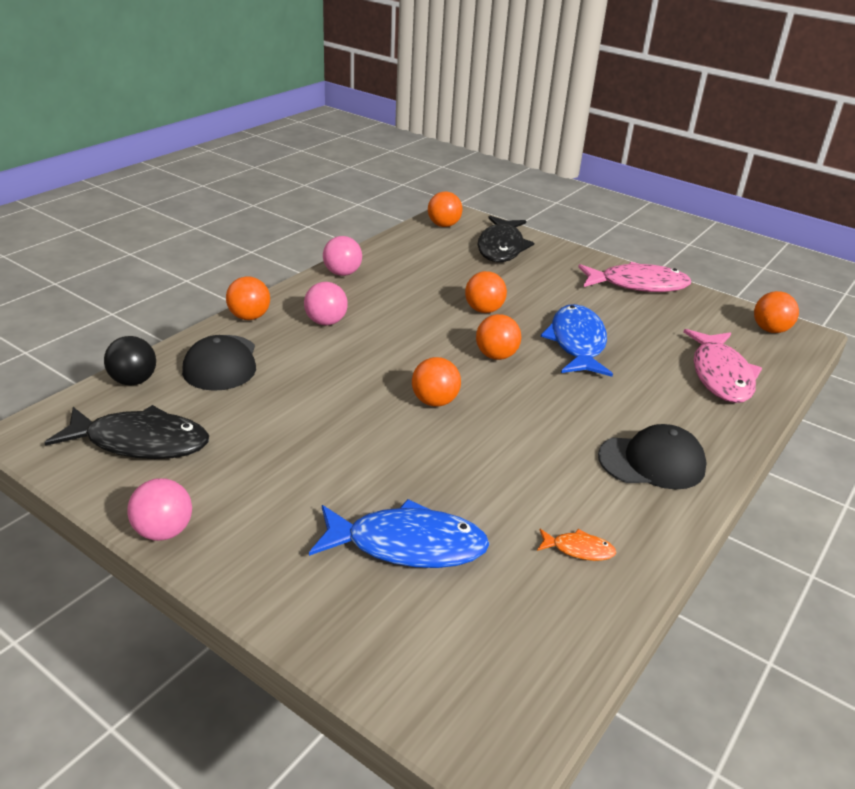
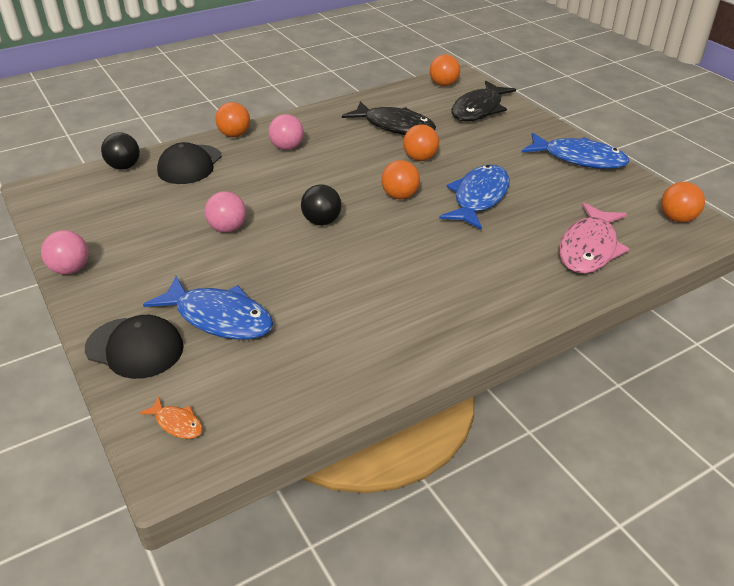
camera: 25 degrees right, 5 degrees up
(140, 442) = (98, 209): black fish -> black fish (395, 126)
(342, 273) = (329, 112): pink ball -> pink ball (228, 228)
(434, 401) = (322, 221): orange ball -> black ball
(579, 549) = (342, 353): orange fish -> orange fish (177, 423)
(638, 285) = (579, 158): pink fish -> blue fish
(652, 462) = (461, 304): black cap -> black cap (135, 348)

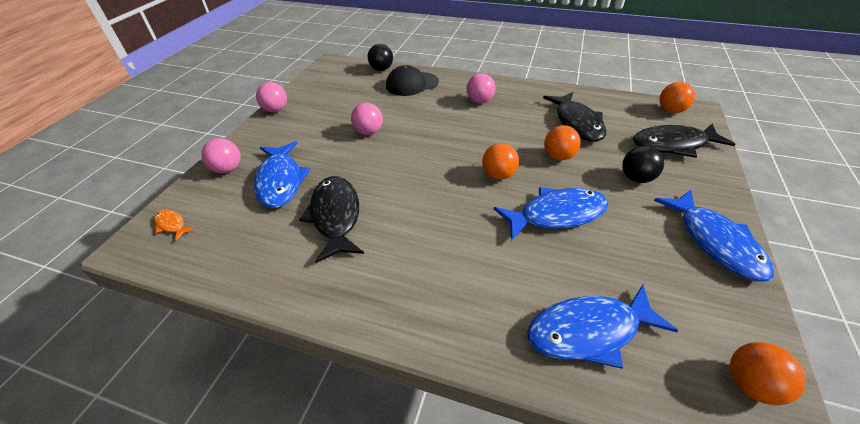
camera: 50 degrees right, 5 degrees up
(135, 348) = (228, 169): black cap -> pink ball
(177, 423) = (171, 225): orange fish -> orange fish turned 135 degrees clockwise
(234, 135) = (463, 78): orange ball -> none
(322, 221) = (422, 160): black ball -> black ball (636, 178)
(326, 305) = (335, 216): none -> black fish
(589, 248) = (589, 331): pink fish -> blue fish

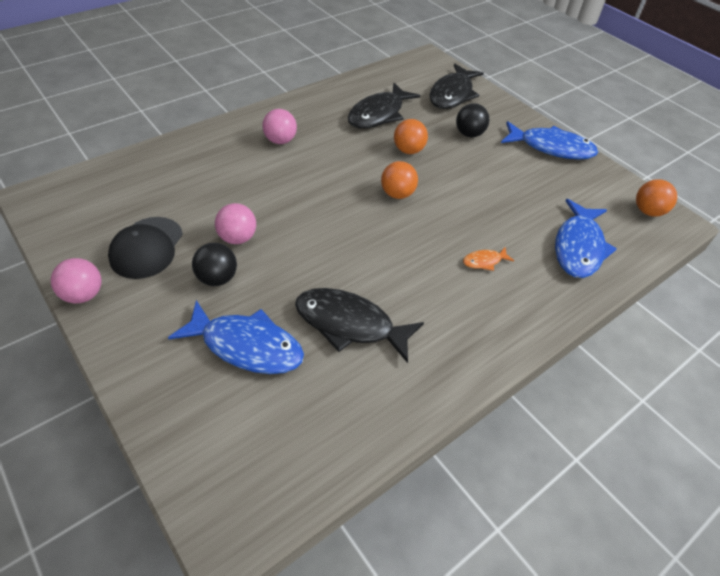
camera: 60 degrees left, 5 degrees up
(171, 225) = (225, 479): orange fish -> orange fish (484, 261)
(228, 169) = (166, 388): pink ball -> none
(381, 69) = (120, 167): black ball -> black ball (217, 278)
(412, 84) = (187, 163): black cap -> black cap (147, 248)
(556, 214) = (470, 194): blue fish -> none
(577, 123) = (379, 114): black fish -> black fish turned 105 degrees clockwise
(670, 111) = (415, 66): orange ball -> none

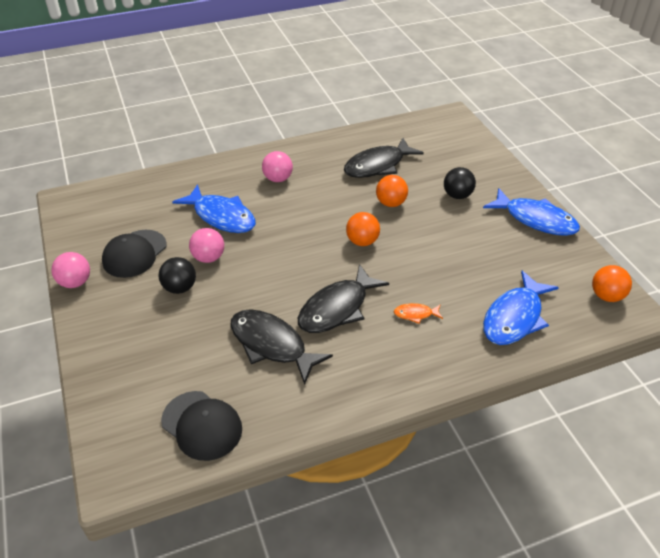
camera: 20 degrees right, 5 degrees down
(247, 346) = (182, 345): blue fish -> blue fish (221, 216)
(309, 438) = (202, 425): none -> black cap
(452, 94) = (459, 155): black fish -> black fish (337, 308)

